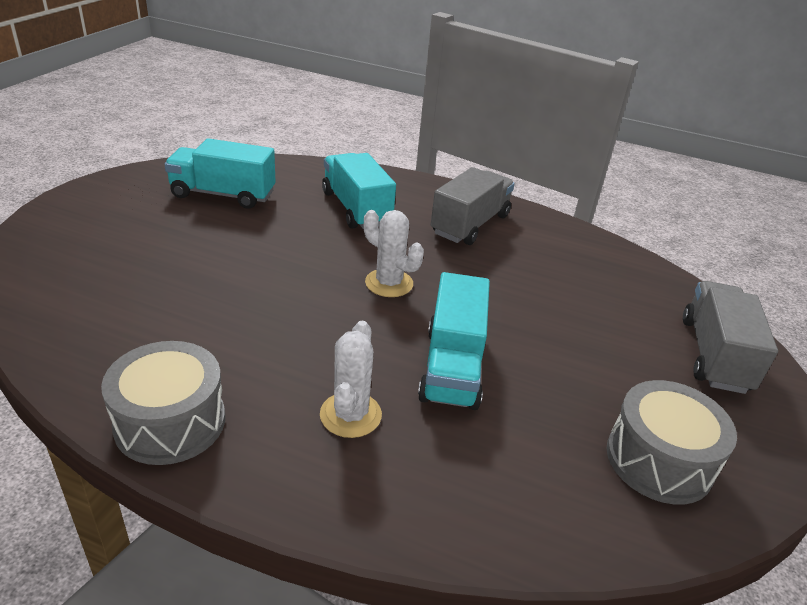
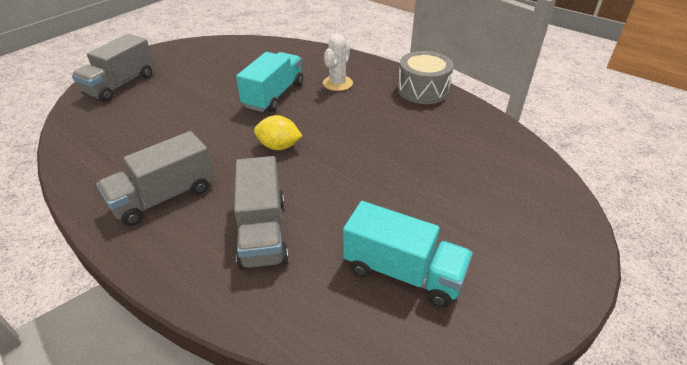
camera: 160 degrees left, 5 degrees up
(356, 209) = (263, 231): turquoise truck -> grey truck
(389, 283) = (279, 146): white cactus -> yellow lemon
(659, 460) = (212, 56): grey drum -> none

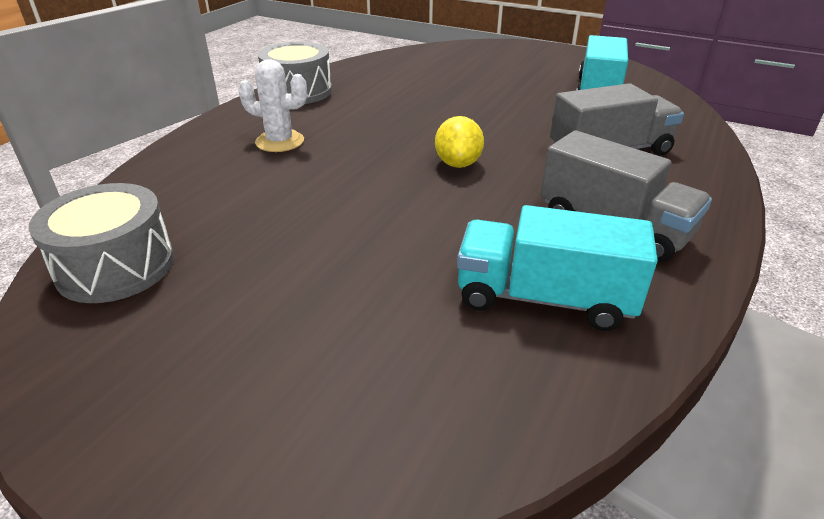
camera: 100 degrees left, 5 degrees down
(120, 84) = (283, 420): grey truck -> none
(233, 50) = (116, 266): none -> grey drum
(274, 95) = (321, 187): turquoise truck -> turquoise truck (544, 298)

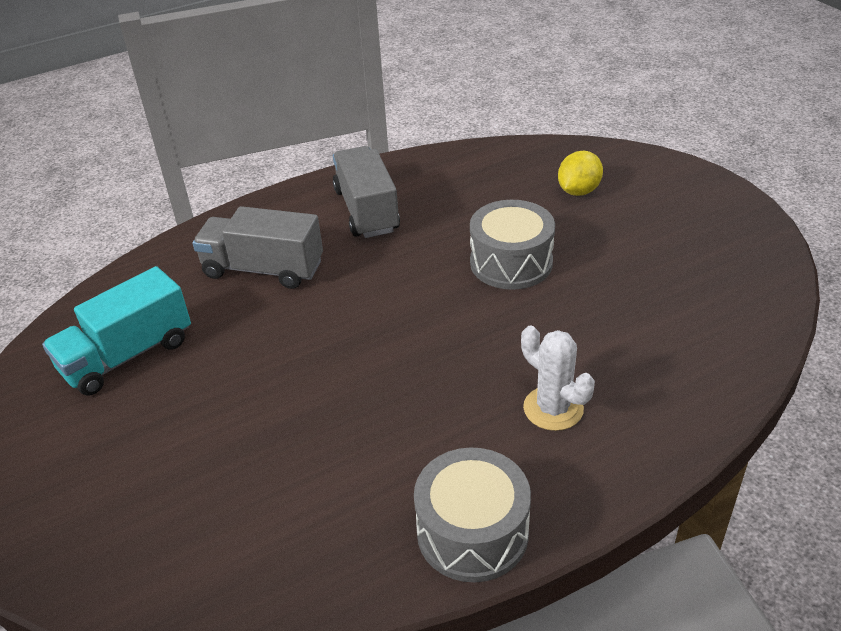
camera: 145 degrees left, 5 degrees up
(116, 266) = (734, 296): grey drum -> grey drum (511, 262)
(458, 163) = (404, 304): yellow lemon -> yellow lemon (578, 191)
(544, 298) = (466, 187): turquoise truck -> none

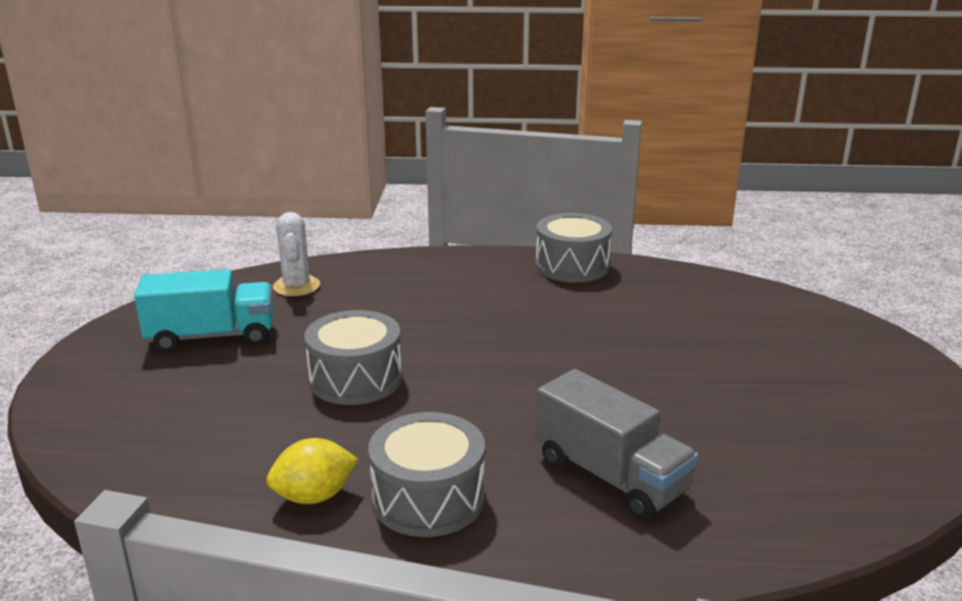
camera: 150 degrees left, 15 degrees down
(127, 355) = (800, 443): turquoise truck -> turquoise truck (212, 336)
(366, 210) = (428, 498): grey truck -> grey drum
(553, 408) = (459, 291): white cactus -> white cactus (296, 286)
(578, 191) = (185, 415): yellow lemon -> yellow lemon (314, 496)

